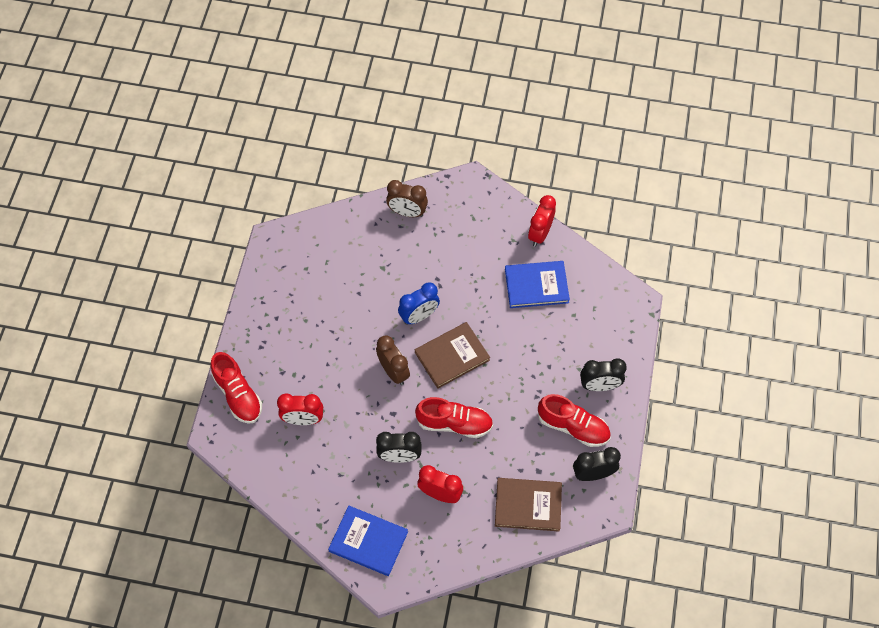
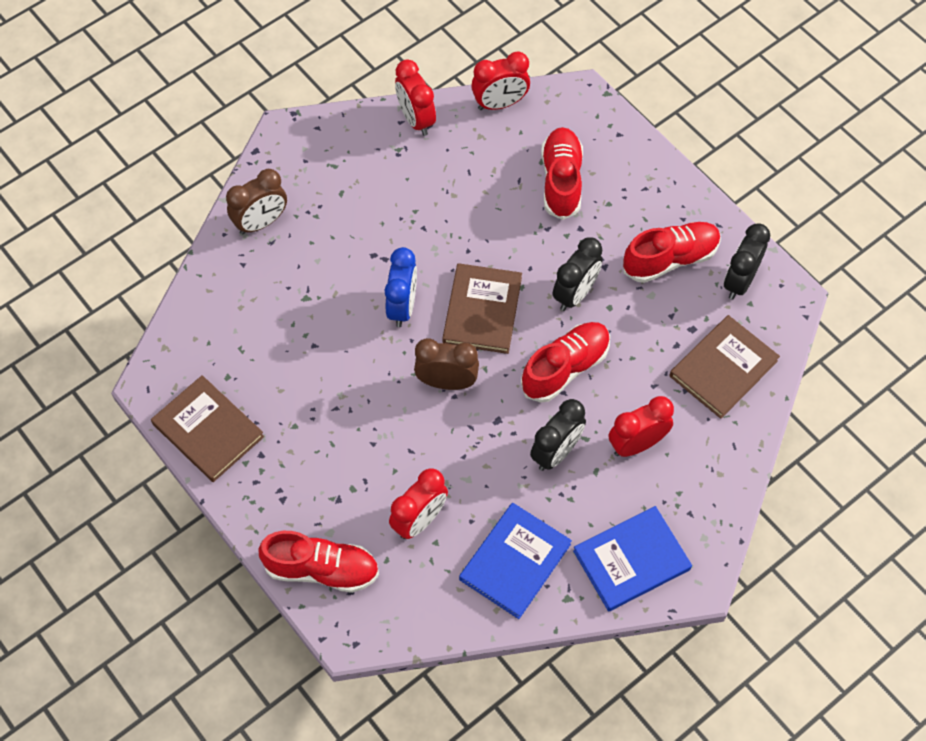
camera: 50 degrees left, 0 degrees up
(269, 283) = (208, 430): none -> brown book
(536, 286) = (474, 169): blue book -> blue book (515, 562)
(570, 334) = (561, 181): none -> red shoe
(590, 266) = (500, 104): none -> red clock
(599, 386) = (645, 200): black clock -> black clock (575, 294)

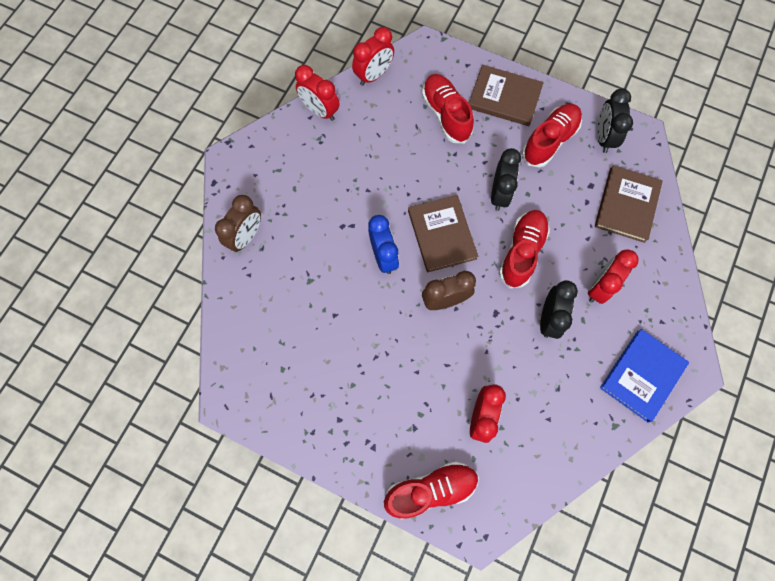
camera: 25 degrees left, 10 degrees up
(208, 430) = (289, 419): brown book -> brown book (504, 97)
(515, 562) = (564, 415): blue book -> none

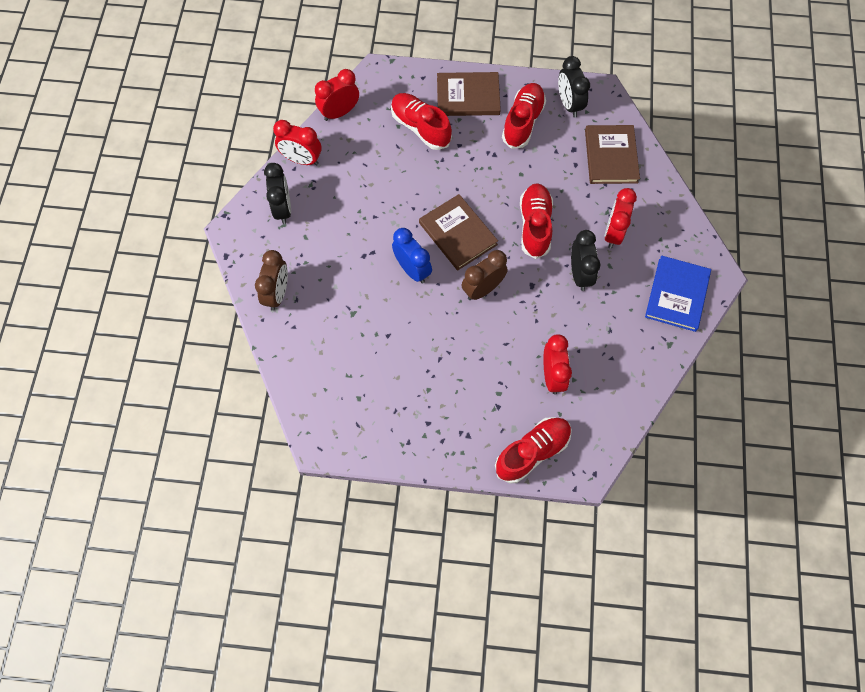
camera: 20 degrees left, 5 degrees down
(373, 75) = (339, 112): red clock -> red clock turned 150 degrees counterclockwise
(499, 194) = (496, 182): black clock -> black clock (283, 209)

